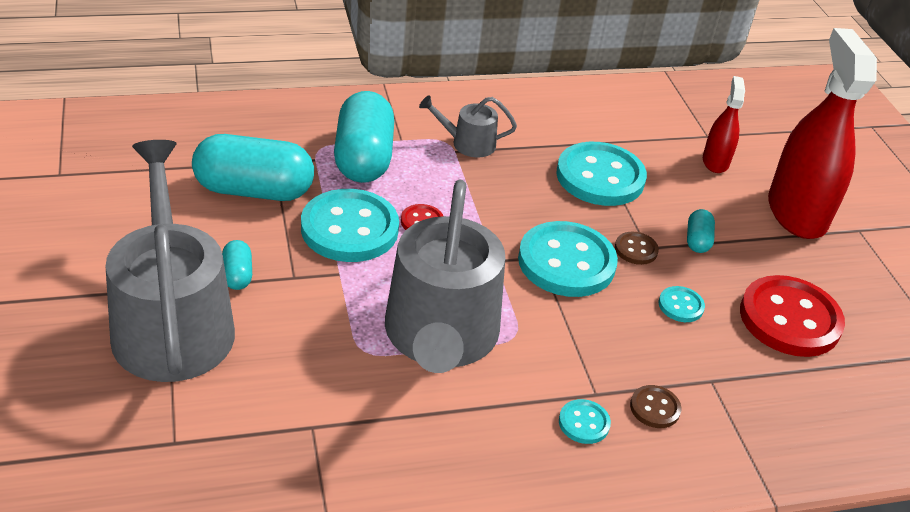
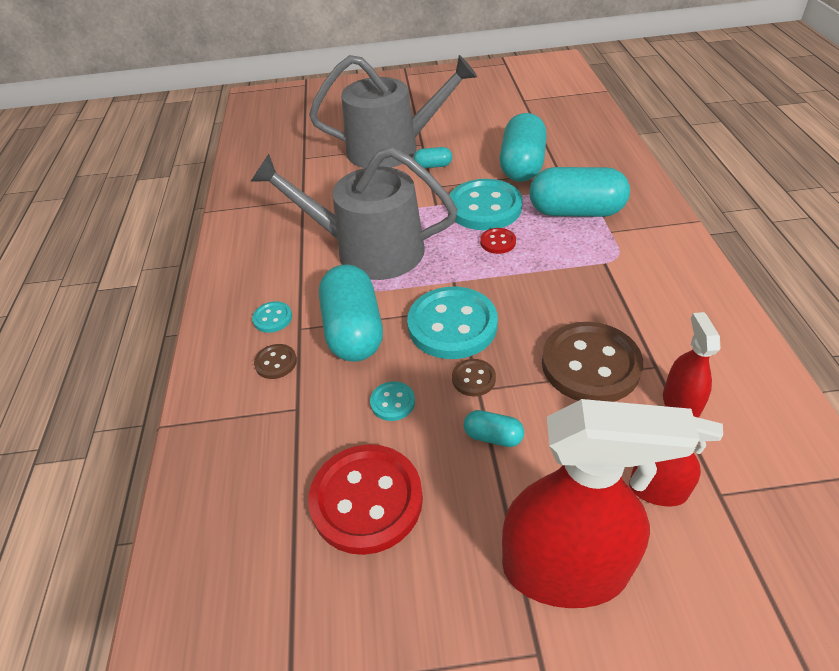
camera: 105 degrees right, 5 degrees up
(468, 143) = (619, 271): grey watering can -> none
(590, 342) = (353, 331): none -> turquoise capsule
(600, 177) = (590, 365): turquoise button -> brown button
(631, 137) = (680, 404): none -> red spray bottle

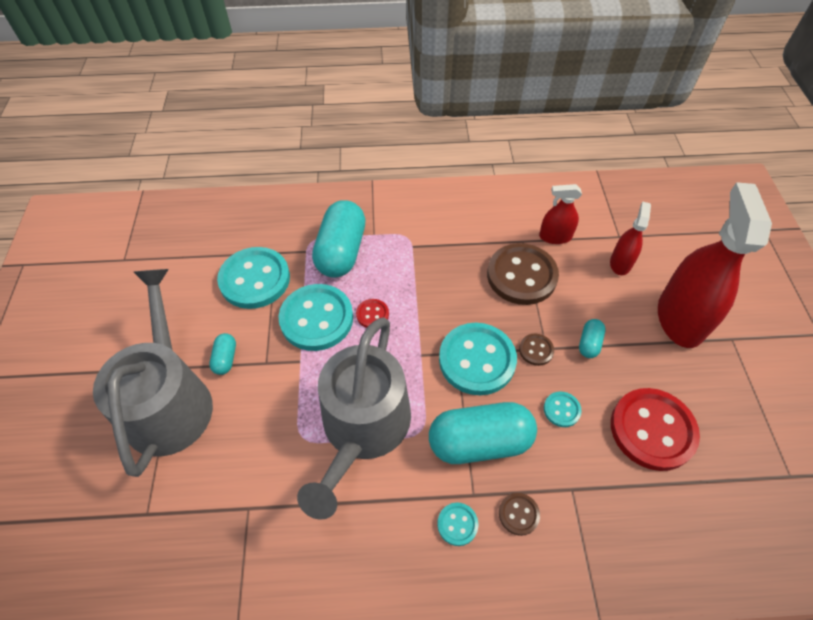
camera: 90 degrees left, 10 degrees up
(522, 165) = (255, 279): turquoise capsule -> turquoise button

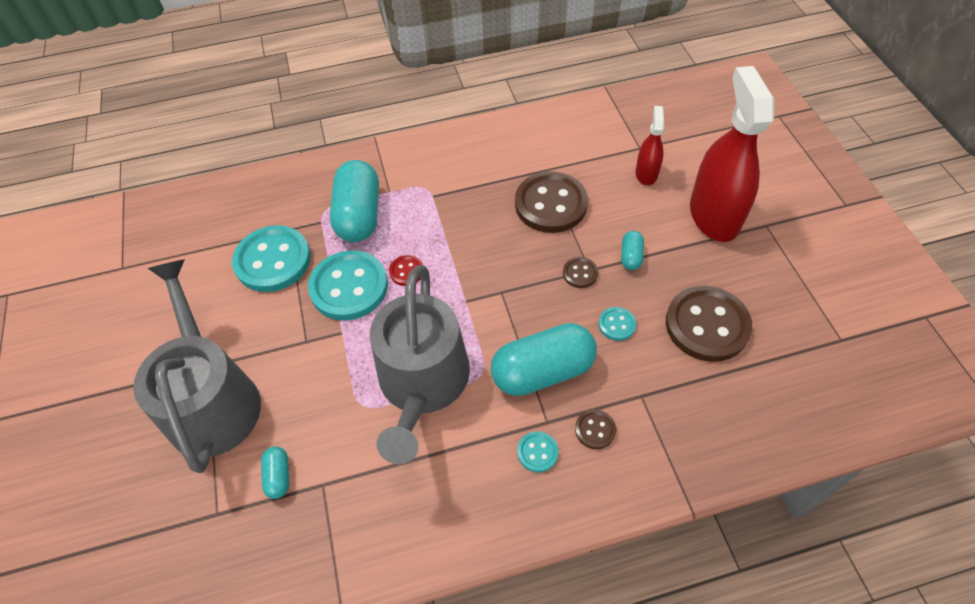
camera: 10 degrees left, 0 degrees up
(225, 359) = (261, 346): turquoise capsule -> turquoise capsule (279, 476)
(477, 360) = (523, 294): turquoise button -> none
(555, 237) = (576, 160): red spray bottle -> none
(652, 430) = (707, 325): red button -> brown button

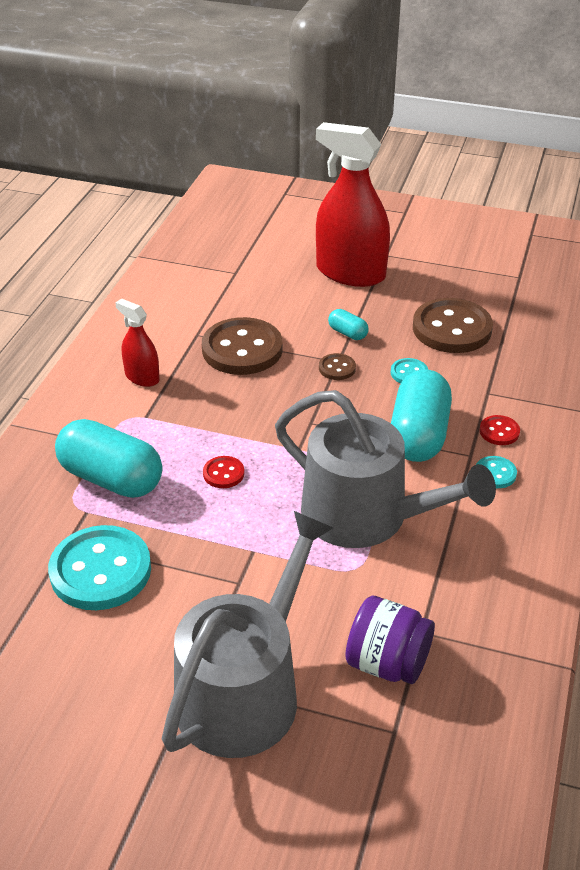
camera: 60 degrees left, 15 degrees down
(212, 399) = (245, 689): grey watering can -> grey watering can turned 105 degrees clockwise
(279, 476) = (387, 663): turquoise capsule -> purple jar
(349, 287) = (201, 523): turquoise button -> none
(595, 430) = (499, 431): brown button -> red button
(646, 173) = (268, 283): red spray bottle -> red spray bottle (142, 377)

